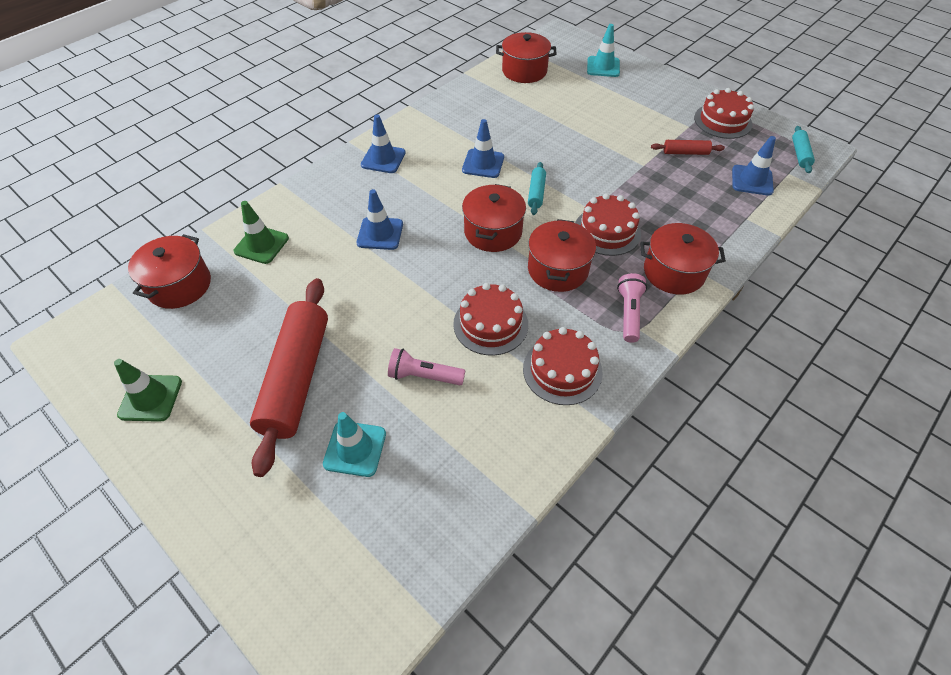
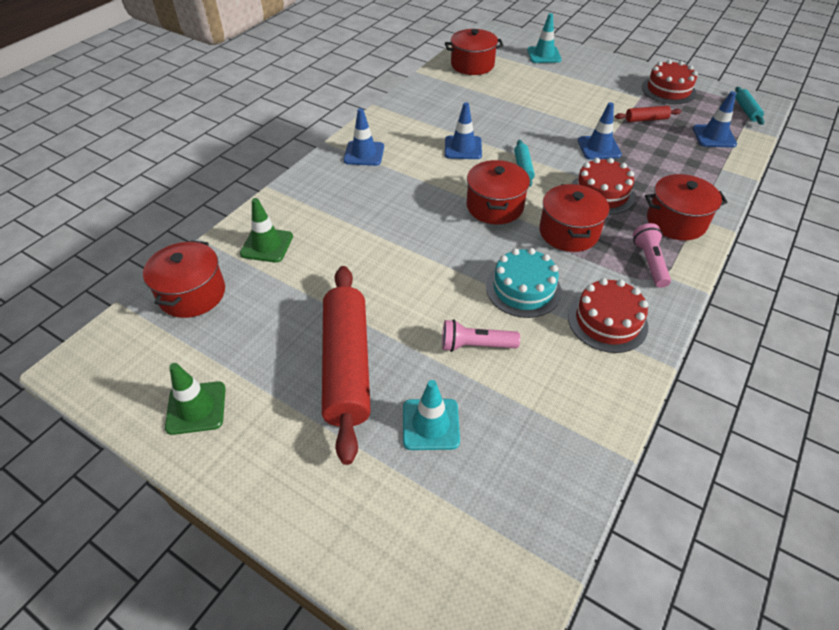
camera: 10 degrees left, 5 degrees down
(380, 233) = (385, 221): blue traffic cone -> blue traffic cone (599, 148)
(490, 324) = (523, 289): red cake -> turquoise cake

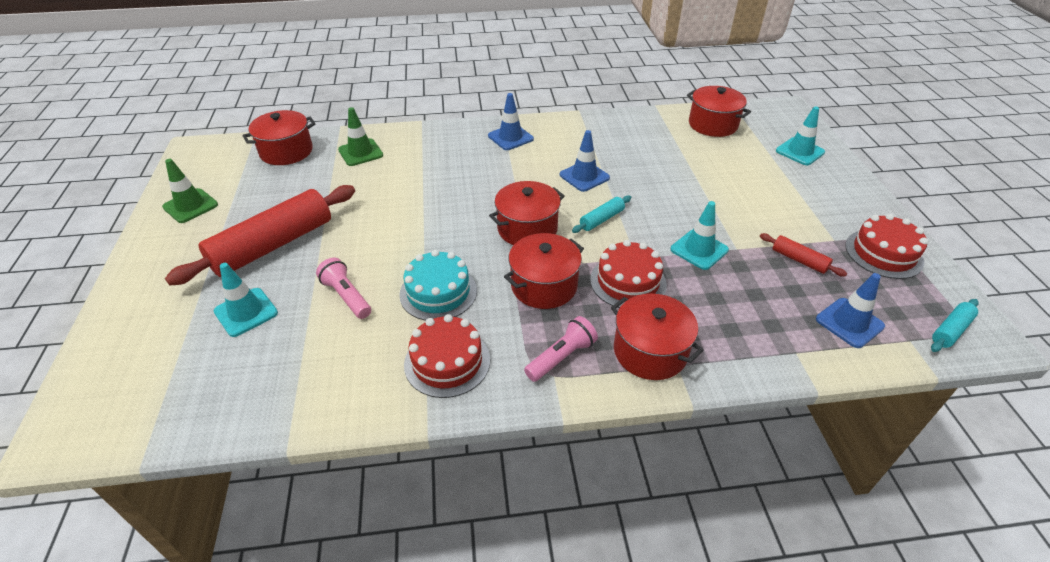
camera: 50 degrees right, 5 degrees down
(599, 148) = (699, 250): blue traffic cone -> turquoise traffic cone

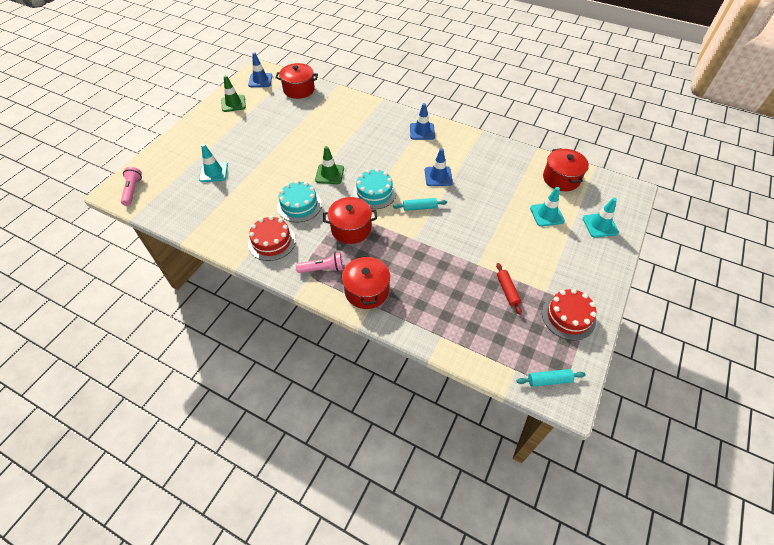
camera: 35 degrees right, 10 degrees up
(273, 245) = (250, 143): red rolling pin -> none
(346, 296) = (258, 186): pink flashlight -> pink flashlight (133, 190)
(360, 152) = (333, 106): green traffic cone -> green traffic cone (329, 174)
(527, 229) = (374, 193): red pot -> turquoise cake
(628, 282) = (395, 250): red cake -> none
(699, 250) = (454, 253): turquoise traffic cone -> turquoise traffic cone (546, 214)
(849, 323) = (491, 340): blue traffic cone -> blue traffic cone (260, 80)

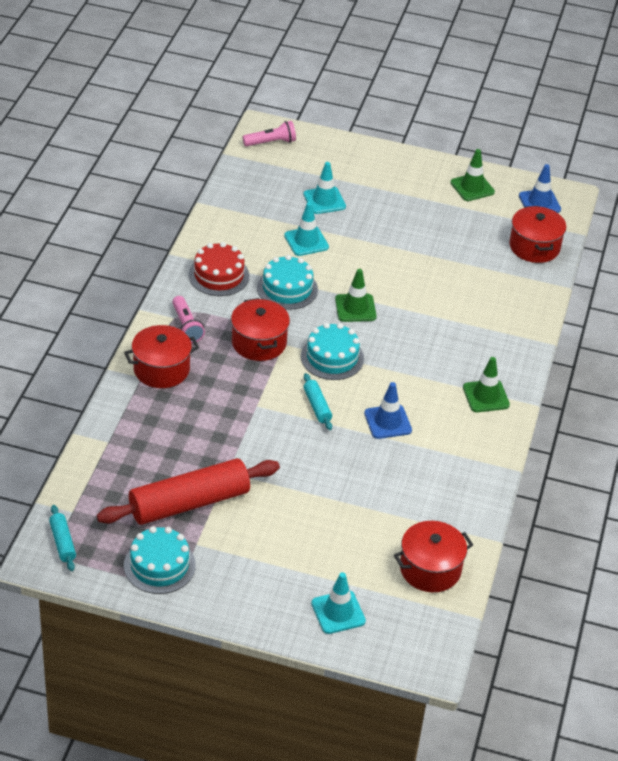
camera: 75 degrees right, 10 degrees down
(422, 131) = (486, 396): blue traffic cone -> green traffic cone
(507, 291) = (189, 503): red rolling pin -> red rolling pin, size x2.29
(546, 214) = (343, 548): turquoise traffic cone -> turquoise traffic cone (306, 241)
(568, 316) = (159, 565): red cake -> turquoise cake

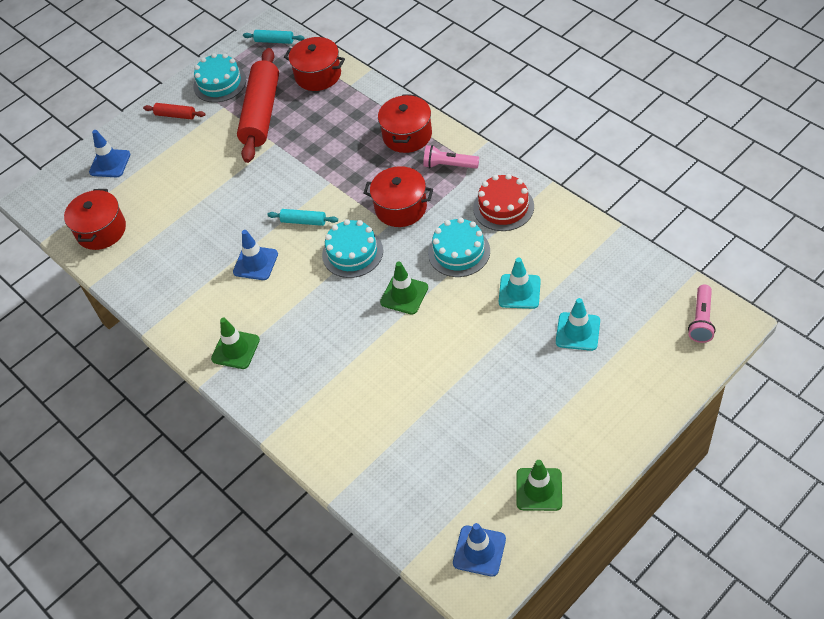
camera: 130 degrees right, 10 degrees up
(232, 584) = (175, 115): none -> red rolling pin
(338, 612) = (110, 163): turquoise traffic cone -> blue traffic cone
(534, 247) = (408, 502): red pot -> red pot (318, 75)

